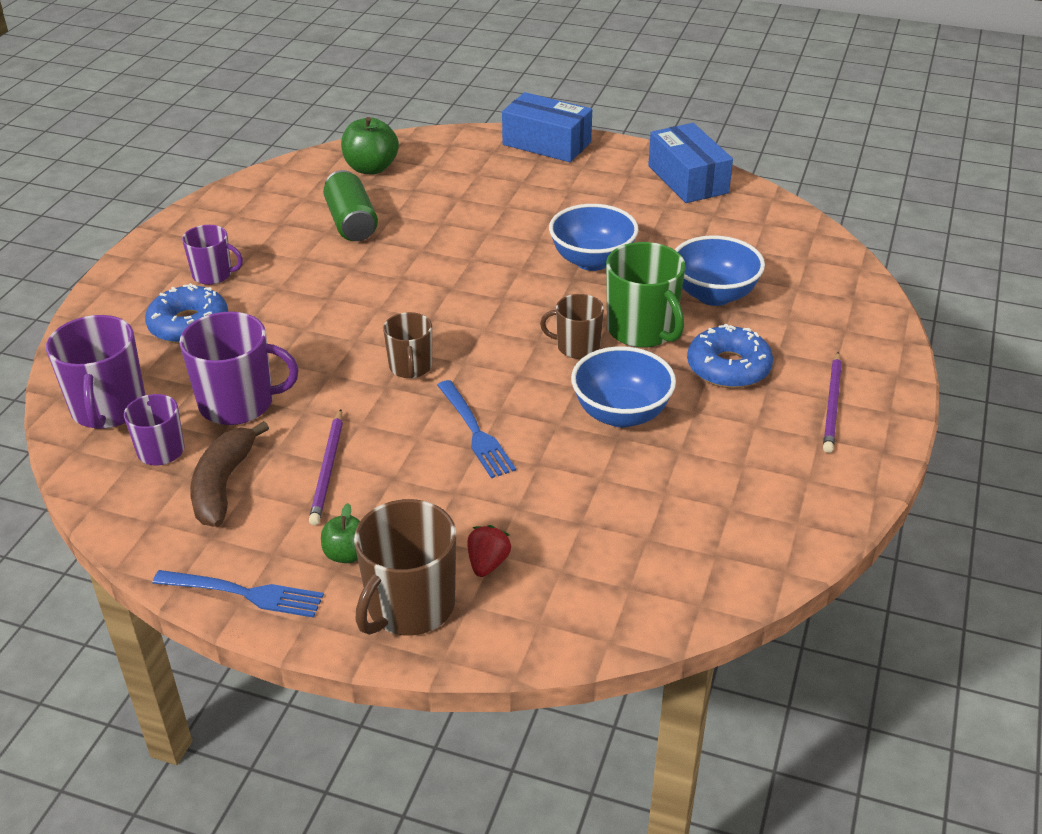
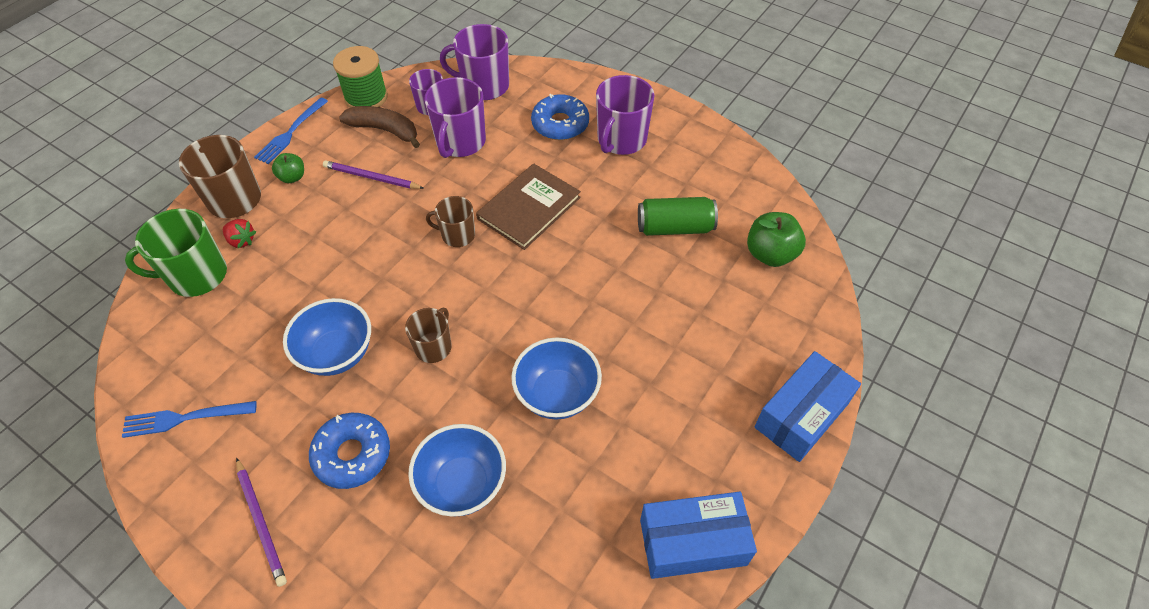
camera: 105 degrees right, 15 degrees up
(144, 529) = (366, 97): none -> green spool
(213, 274) = (621, 140): purple mug -> purple mug, size x1.65
(349, 322) = (529, 208): none -> brown book
(476, 432) = (365, 259): blue fork -> blue fork (184, 418)
(642, 330) = (435, 403): green mug -> green mug (196, 276)
(832, 405) = (261, 522): purple pencil -> purple pencil turned 150 degrees counterclockwise

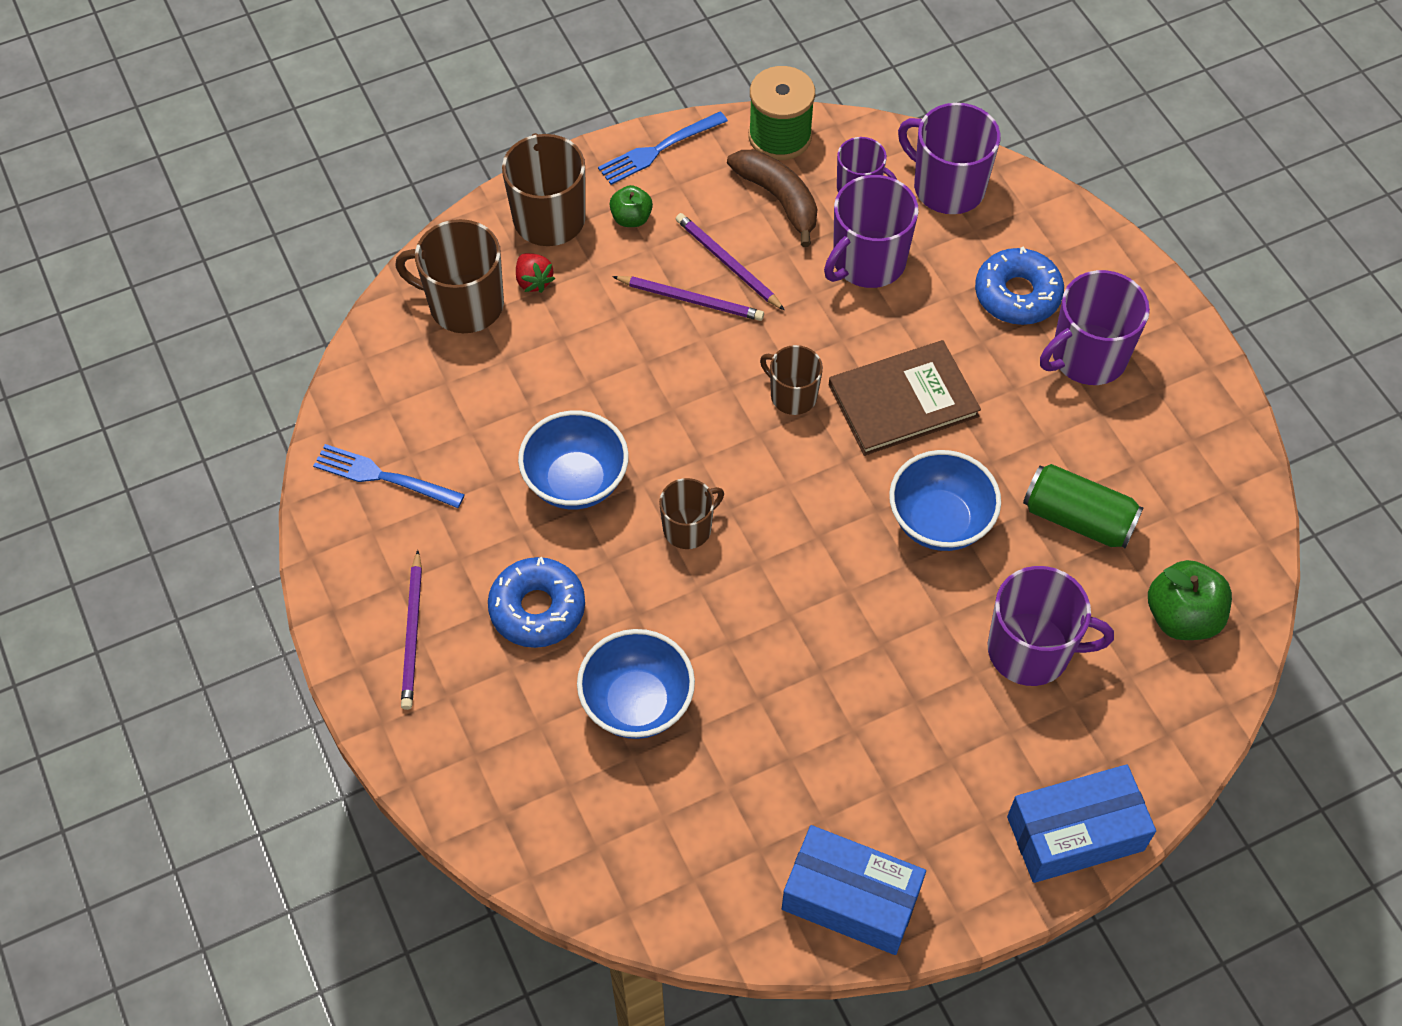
camera: 30 degrees right, 5 degrees up
(196, 276) = (464, 304): green mug -> brown mug
(358, 208) = (691, 300): none -> purple pencil
(557, 394) = (798, 657): blue bowl -> blue bowl (939, 522)
(699, 316) = (1031, 650): none -> purple mug

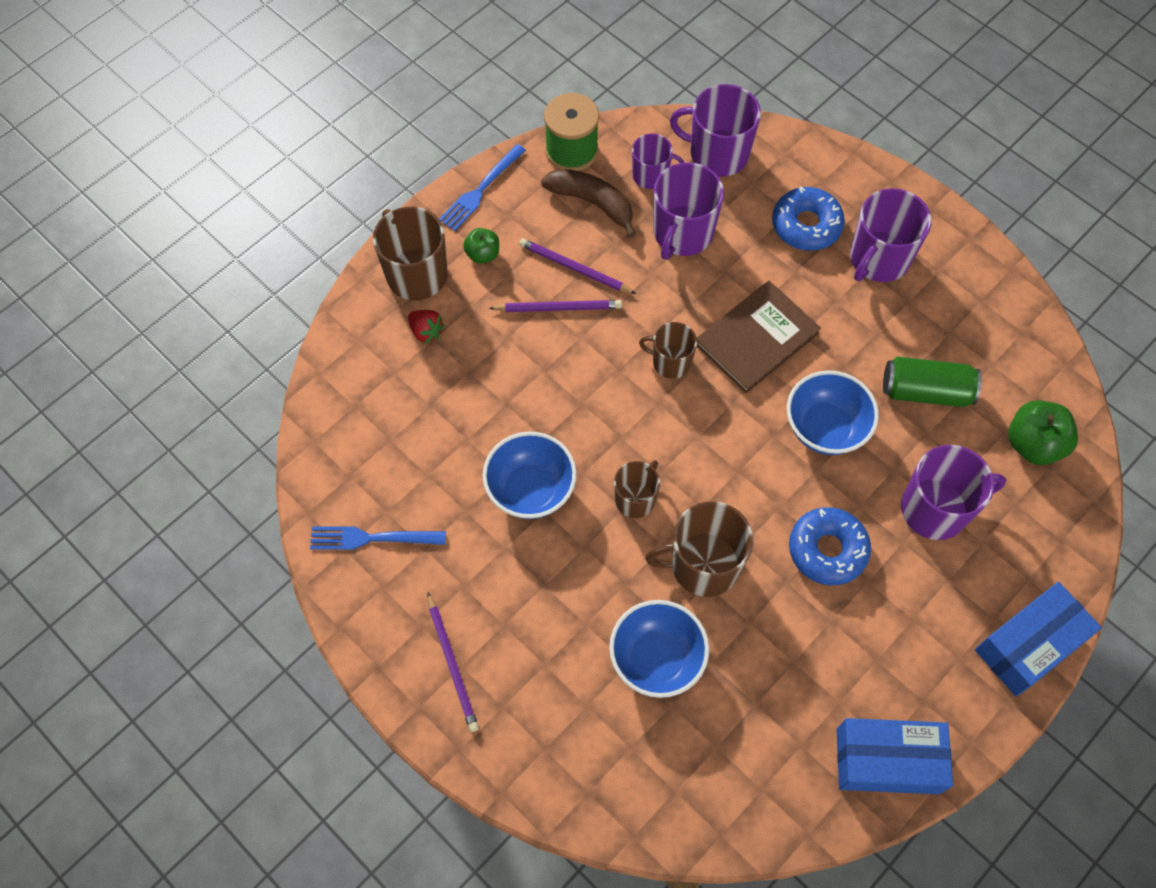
camera: 20 degrees left, 5 degrees up
(464, 304) = (377, 369): brown mug -> brown mug (703, 565)
(537, 609) = (544, 608): blue donut -> blue donut (827, 550)

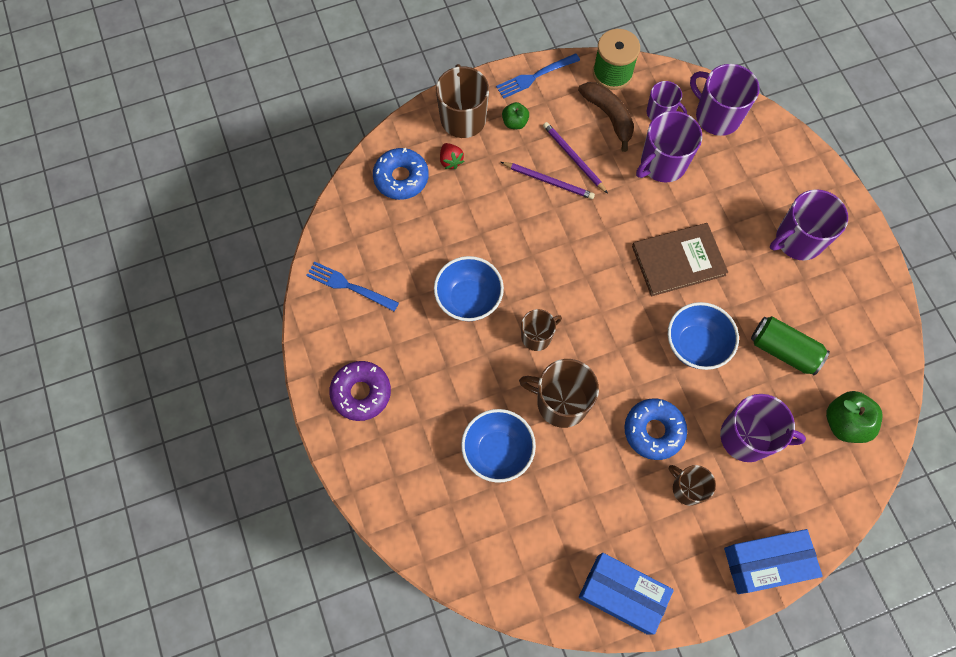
camera: 25 degrees right, 5 degrees up
(452, 664) = (361, 393): purple pencil -> purple donut
(670, 362) = (608, 251): brown mug -> brown mug (687, 488)
(806, 225) = (756, 194): blue donut -> blue donut (401, 178)

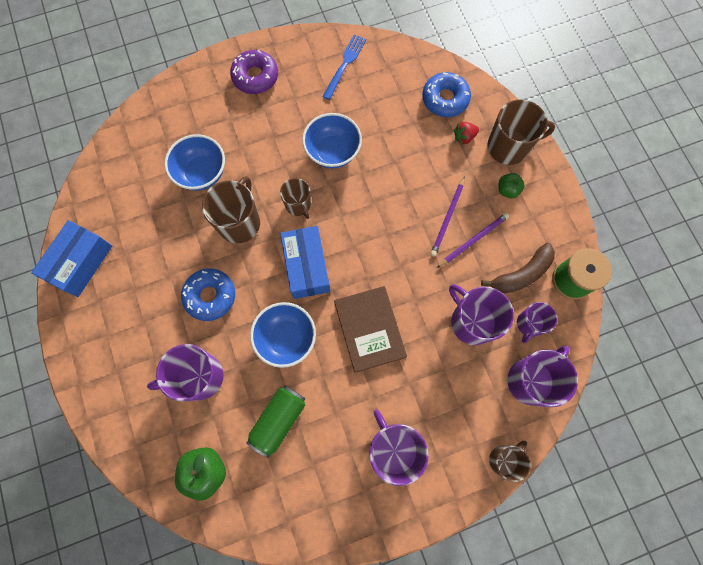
camera: 90 degrees right, 5 degrees up
(535, 77) = (559, 208): blue fork -> none
(687, 488) = (158, 320): brown mug -> brown mug (504, 459)
(747, 437) = (199, 377): purple mug -> purple mug turned 60 degrees clockwise
(766, 563) = (90, 382): blue box -> blue box (306, 266)

